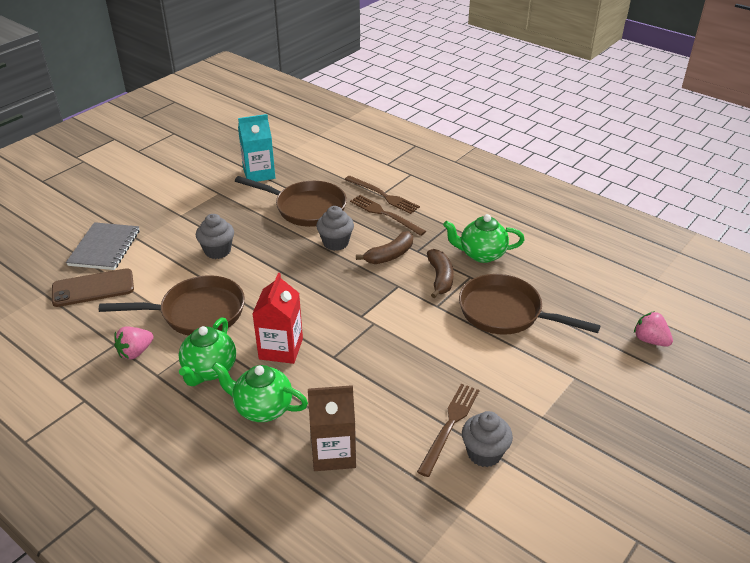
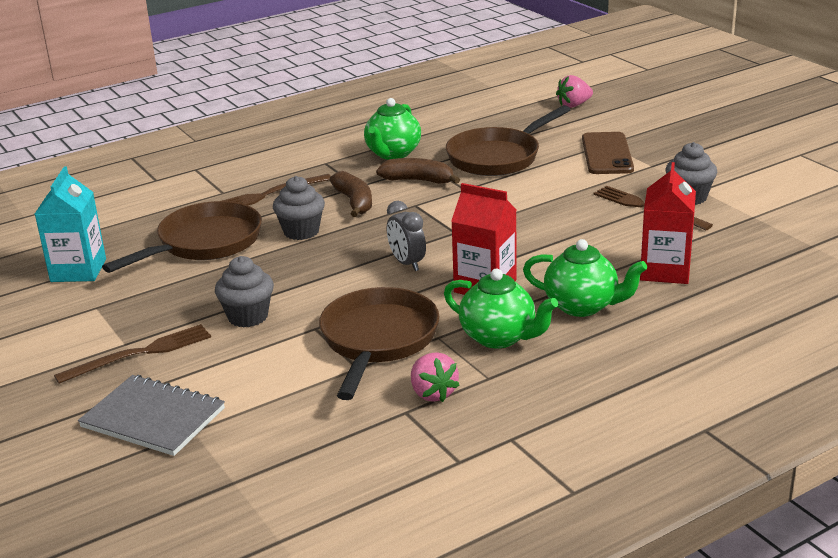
camera: 70 degrees left, 10 degrees down
(93, 288) = (256, 430): brown phone -> brown phone (607, 154)
(262, 408) = (582, 306): green teapot -> green teapot turned 105 degrees counterclockwise
(304, 302) = (407, 263): none -> grey clock
(333, 453) = (665, 271): brown carton -> red carton
(383, 195) = (226, 191): brown fork -> brown fork (140, 353)

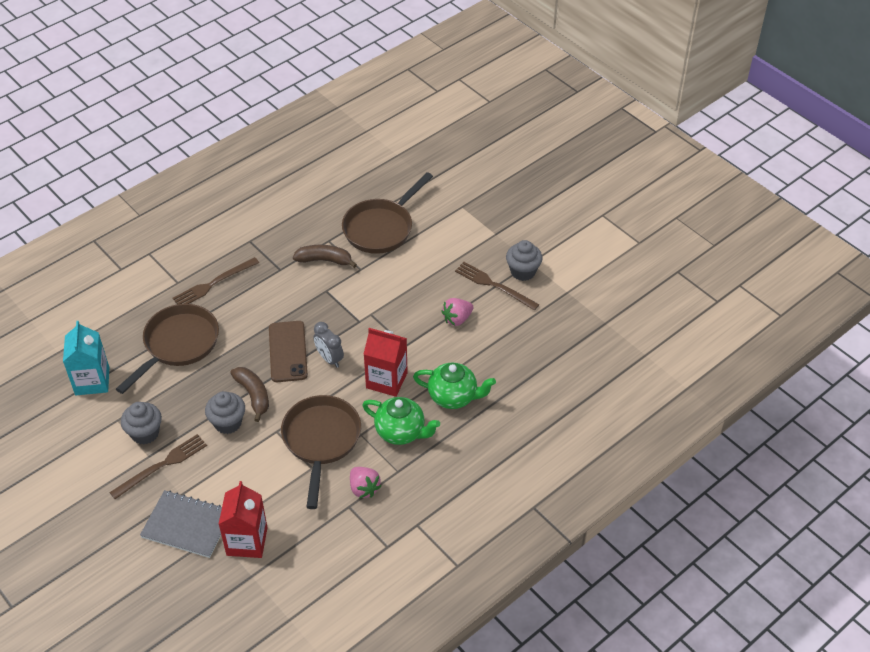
camera: 10 degrees left, 20 degrees up
(301, 231) = (247, 327): grey cupcake -> grey cupcake (145, 433)
(354, 202) = (280, 289): brown banana -> brown banana (253, 395)
(393, 154) = (300, 227): green teapot -> none
(573, 105) = (434, 155): pink strawberry -> pink strawberry (457, 319)
(607, 154) = (462, 220): brown phone -> brown phone (288, 351)
(665, 271) = (507, 356): red carton -> red carton (247, 541)

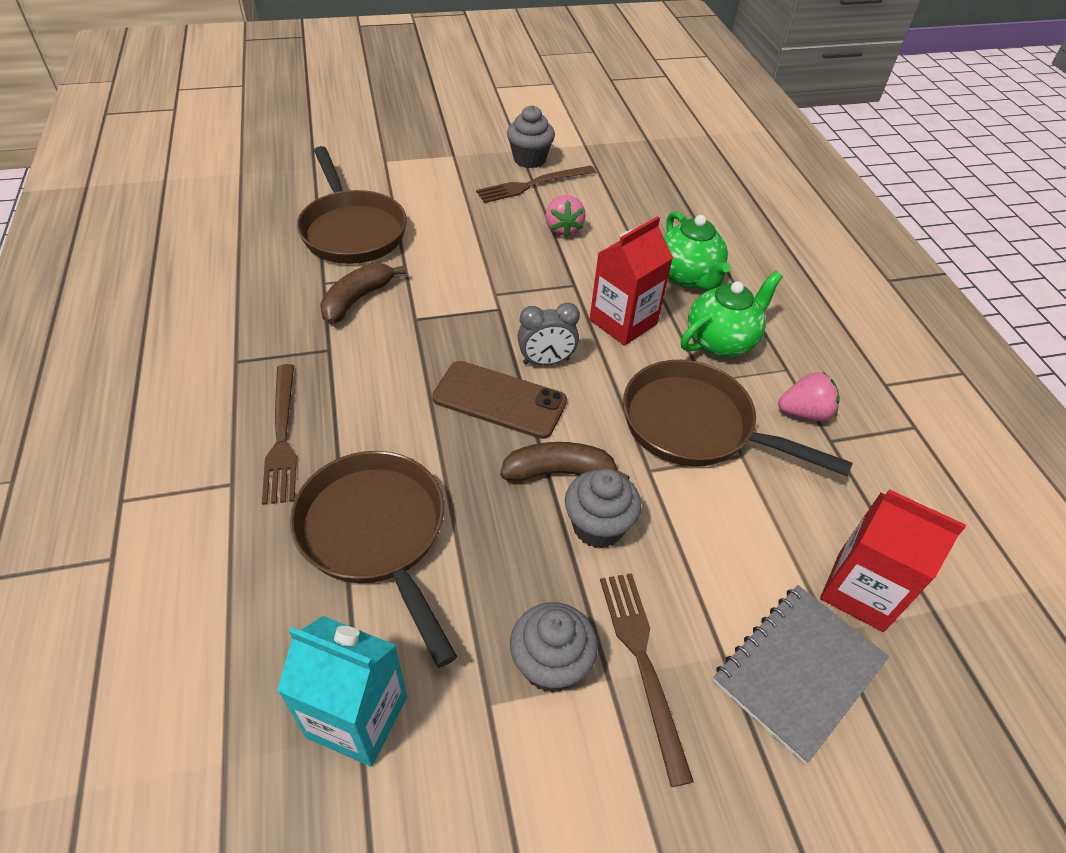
camera: 65 degrees left, 0 degrees up
(453, 397) = (687, 277): green teapot -> green teapot turned 120 degrees clockwise

